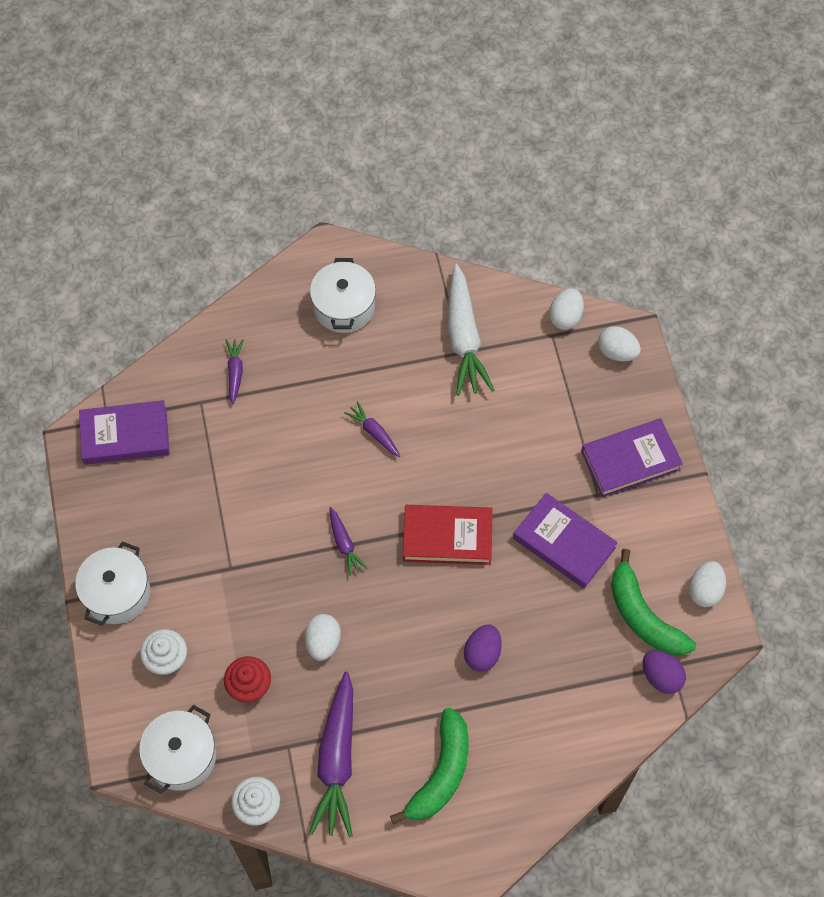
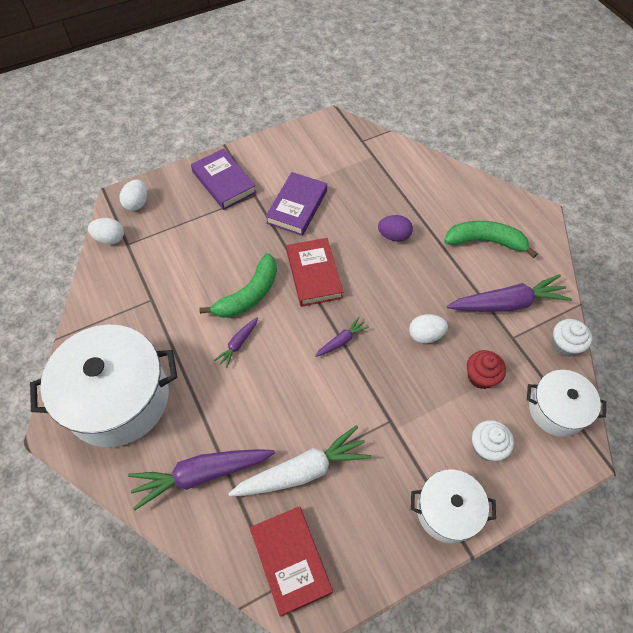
camera: 105 degrees left, 5 degrees down
(125, 436) = (291, 560): purple book -> red book
(235, 372) = (201, 475): purple carrot -> purple carrot, size x2.05
(344, 307) = (118, 398): white pot -> white pot, size x1.81
(464, 338) = (138, 300): white carrot -> white carrot (303, 470)
(643, 616) = (335, 158): green banana -> green banana (249, 295)
(661, 677) = (372, 144): purple egg -> none
(705, 590) = (307, 133): white egg -> none

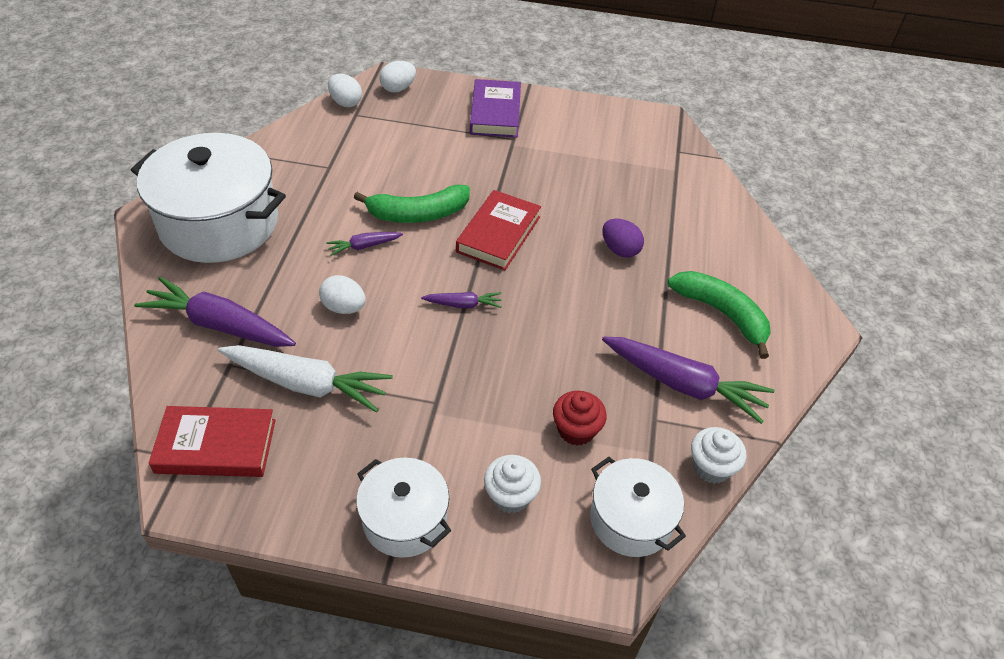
camera: 35 degrees right, 10 degrees down
(291, 560) = (216, 446): red book -> red book turned 75 degrees clockwise
(297, 207) = (545, 170): purple book -> none
(425, 335) = (556, 354): white egg -> white egg (344, 307)

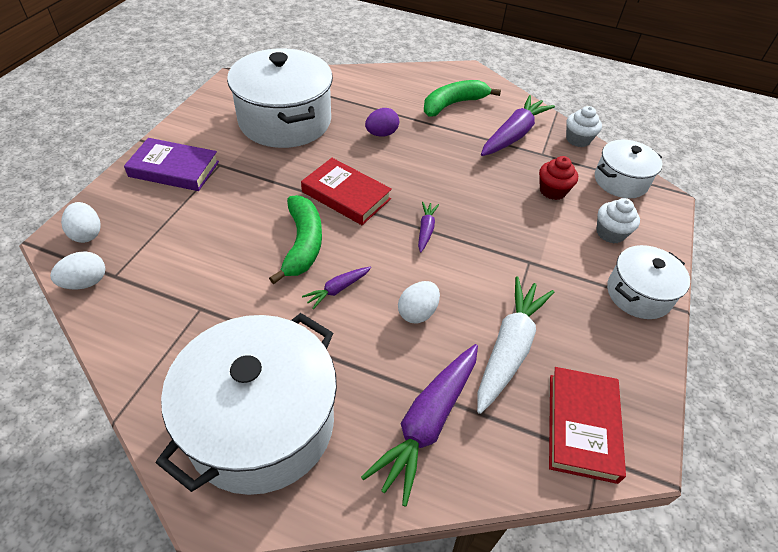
camera: 80 degrees left, 0 degrees up
(364, 246) = (337, 289): purple carrot -> purple carrot turned 60 degrees clockwise
(605, 169) = (285, 121): none -> white pot

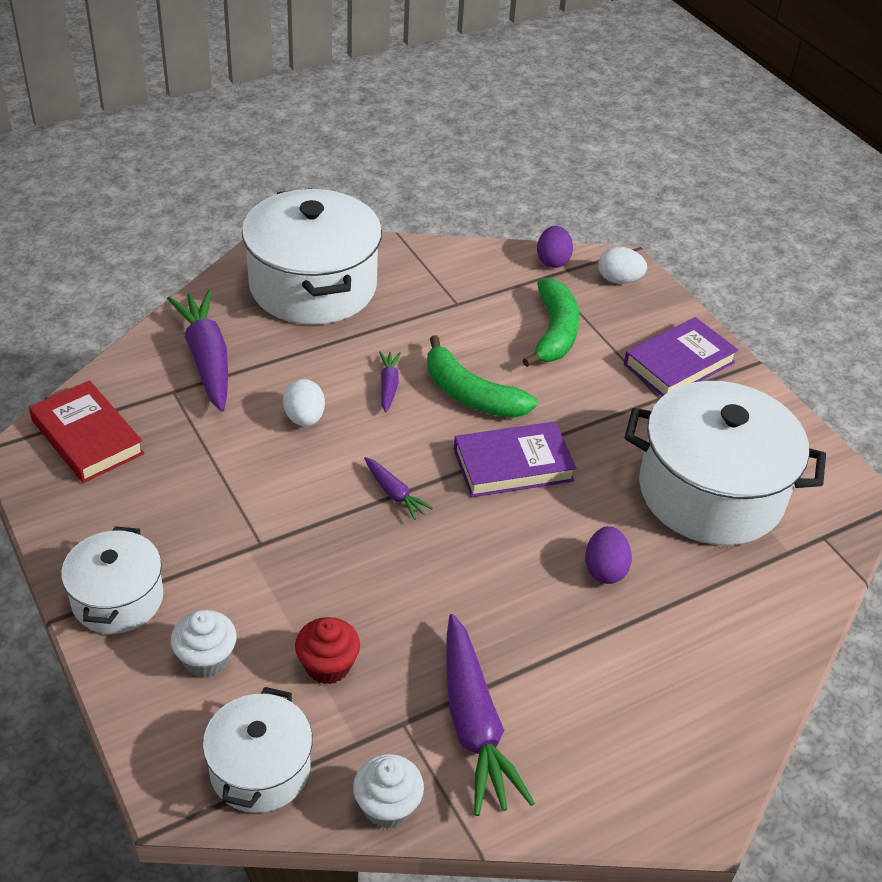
camera: 130 degrees right, 5 degrees down
(85, 282) = (552, 261): white egg -> purple egg
(346, 195) = (513, 465): red book -> purple book
(453, 104) = (613, 708): green banana -> green banana (554, 332)
(509, 348) = (199, 449): white carrot -> none

